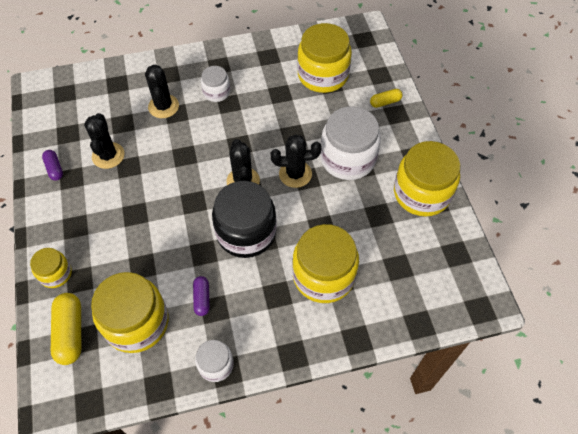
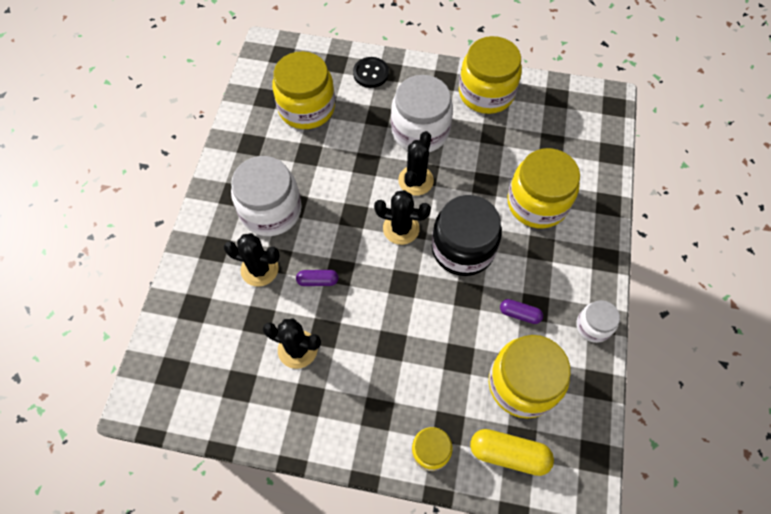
camera: 65 degrees left, 5 degrees up
(54, 169) = (284, 415): purple capsule -> purple capsule (318, 281)
(216, 92) = (271, 210): white jar -> white jar, size x1.90
(385, 102) = (371, 73): yellow capsule -> black button

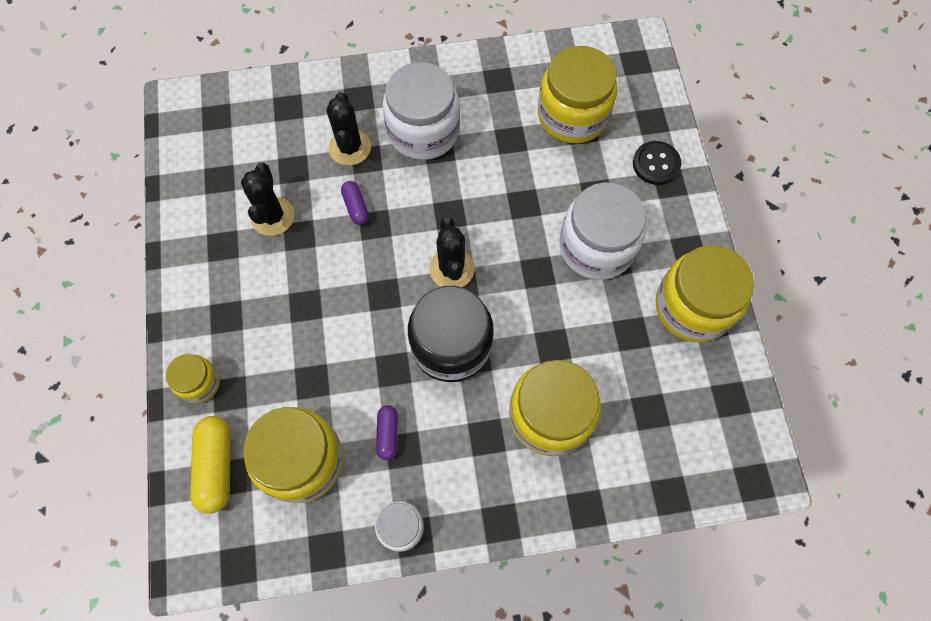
camera: 70 degrees right, 5 degrees up
(415, 180) = (523, 264): black cactus -> none

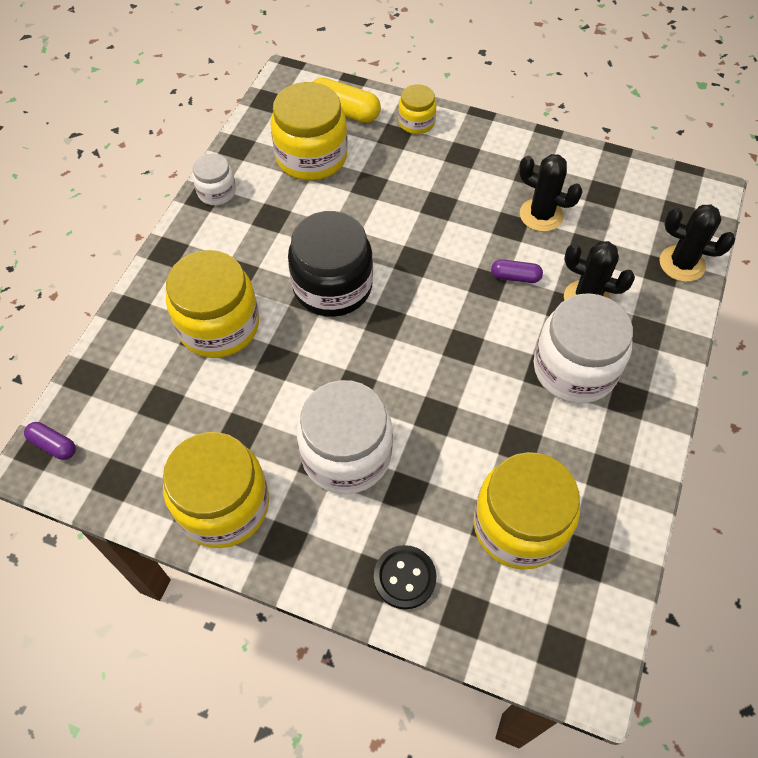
camera: 120 degrees right, 10 degrees down
(388, 434) = (290, 213): purple capsule -> purple capsule (53, 445)
(451, 269) = (404, 320): black cactus -> black cactus (682, 264)

